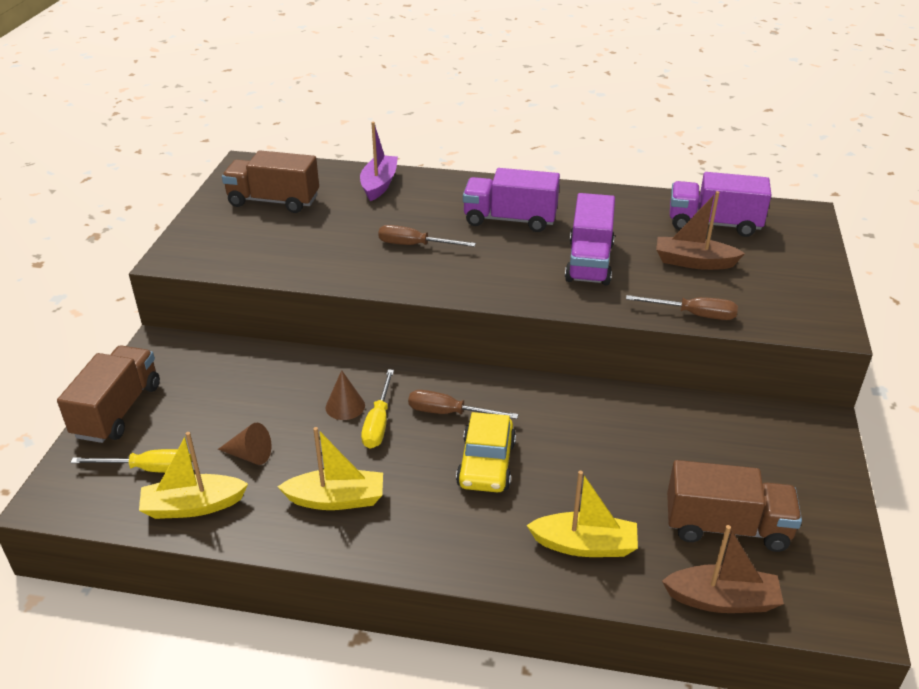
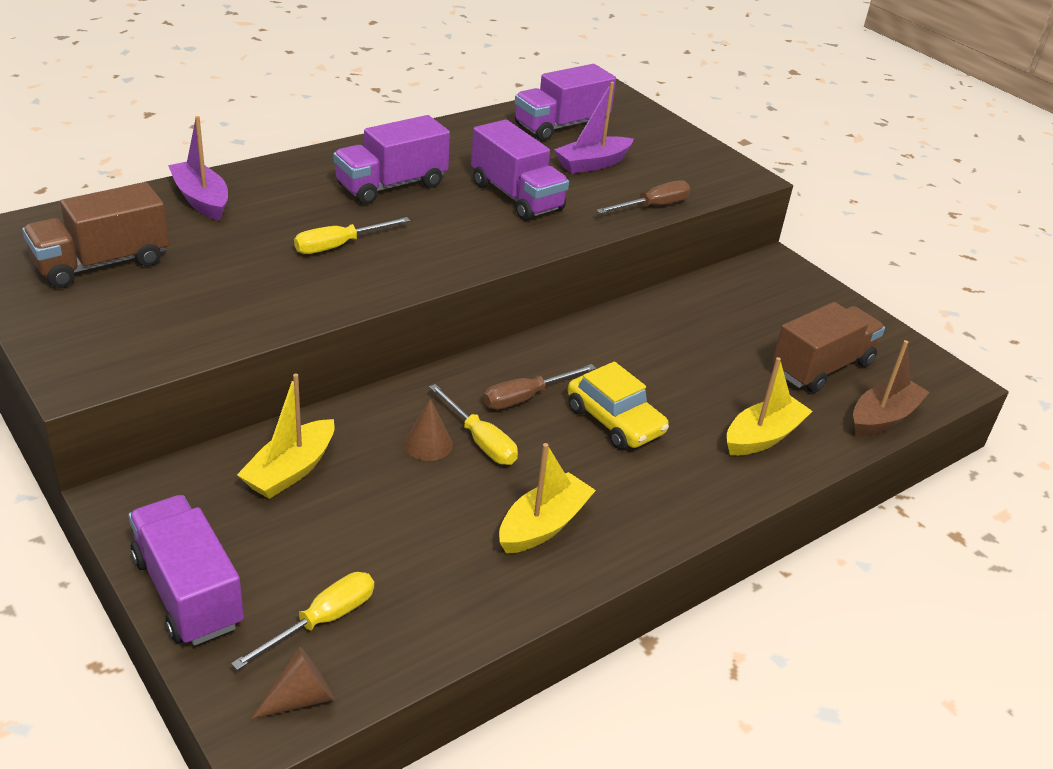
camera: 50 degrees left, 0 degrees up
(118, 411) = (188, 592): brown truck -> purple truck
(193, 506) = (425, 620): yellow boat -> yellow boat (290, 470)
(249, 455) = (406, 541): brown cone -> brown cone (300, 698)
(415, 245) = (339, 245): brown screwdriver -> yellow screwdriver
(693, 262) = (592, 164): brown boat -> purple boat

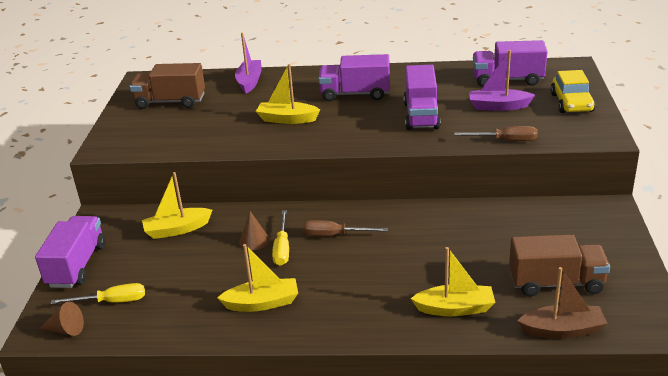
camera: 45 degrees right, 5 degrees down
(339, 245) = (287, 119): yellow screwdriver -> yellow boat
(615, 421) = (370, 265): yellow car -> yellow car (571, 103)

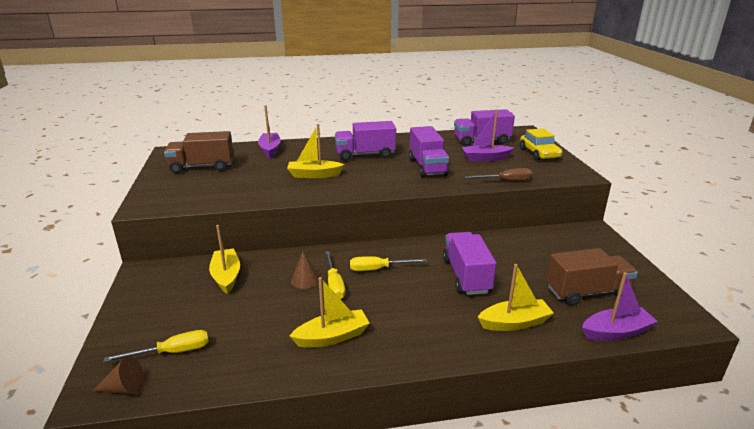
camera: 15 degrees left, 5 degrees down
(77, 265) = (127, 319): purple truck -> purple truck (466, 276)
(177, 229) = (226, 276): yellow boat -> yellow boat turned 105 degrees clockwise
(334, 235) = (378, 269): brown screwdriver -> yellow screwdriver
(562, 330) = (616, 332): brown boat -> purple boat

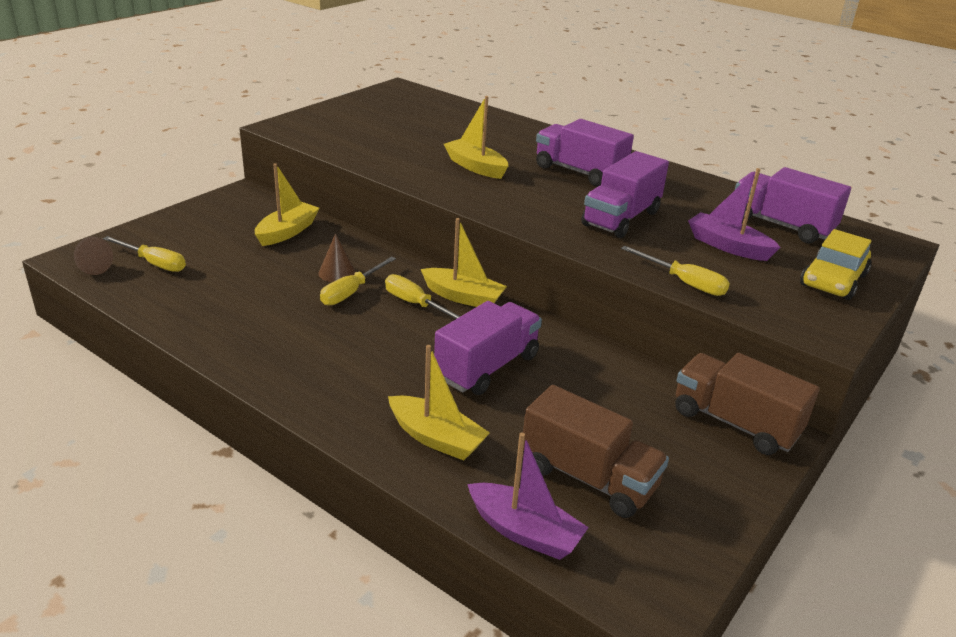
camera: 45 degrees right, 5 degrees up
(202, 167) = (394, 113): brown truck -> brown truck (735, 423)
(270, 150) = (491, 123): purple boat -> none
(332, 337) = (265, 329): yellow boat -> yellow boat (463, 297)
(505, 181) = (684, 282): brown screwdriver -> yellow screwdriver

